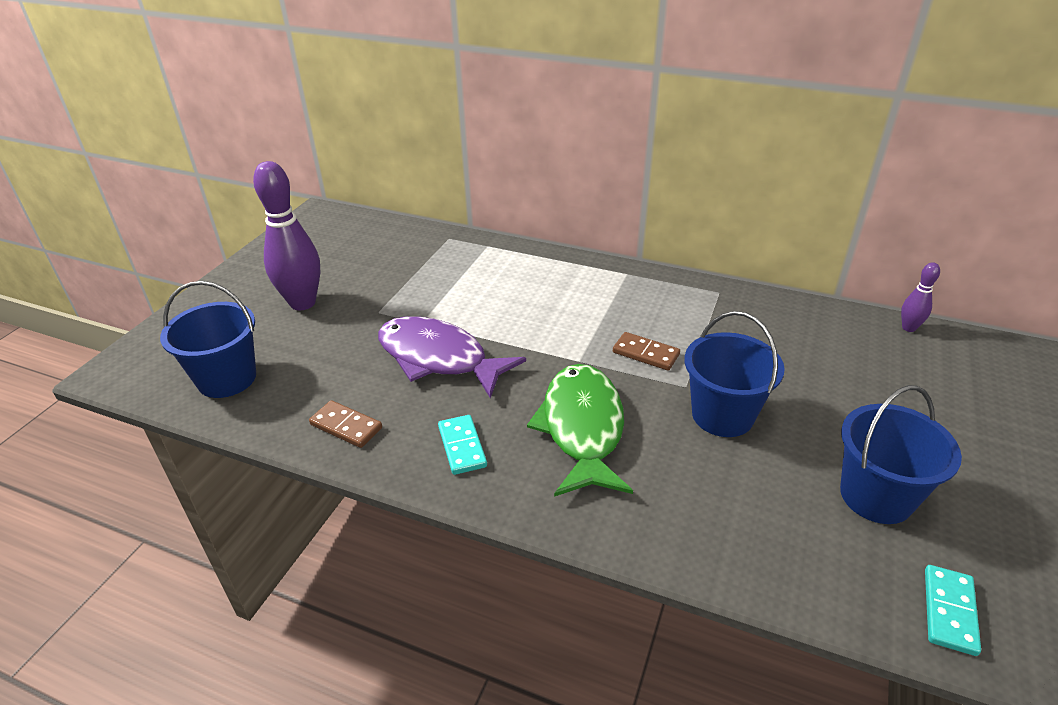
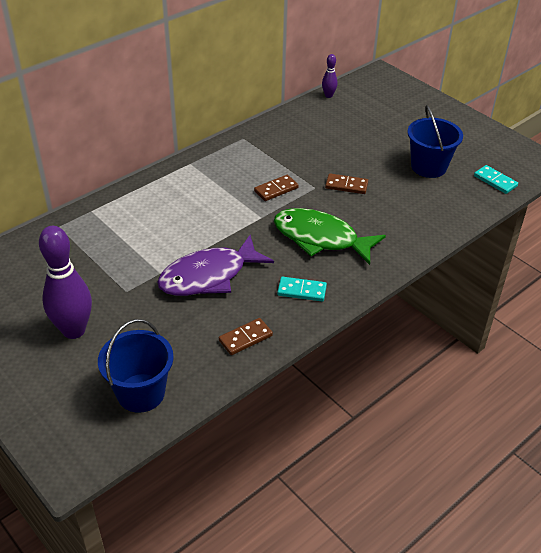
camera: 65 degrees left, 5 degrees up
(722, 415) = (346, 185): blue bucket -> brown domino

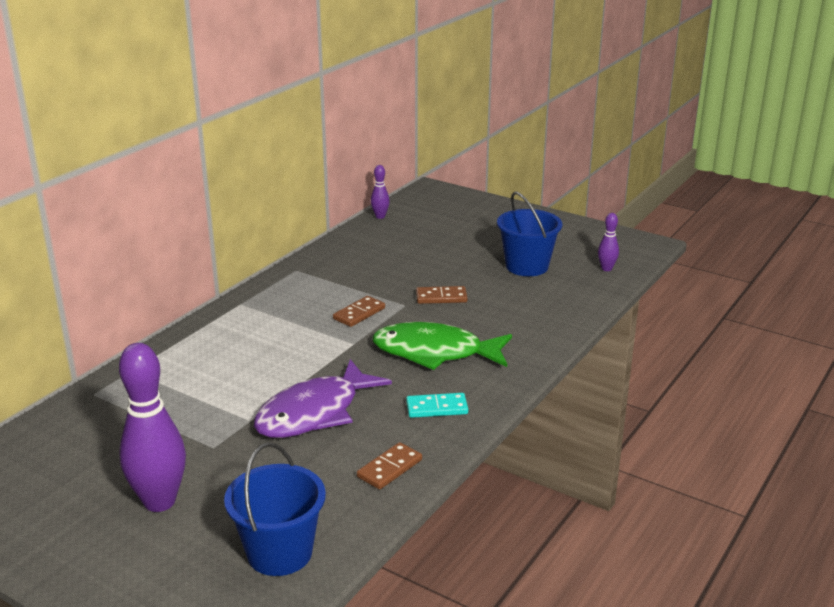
camera: 15 degrees left, 15 degrees down
(495, 181) = (606, 269): turquoise domino -> purple bowling pin

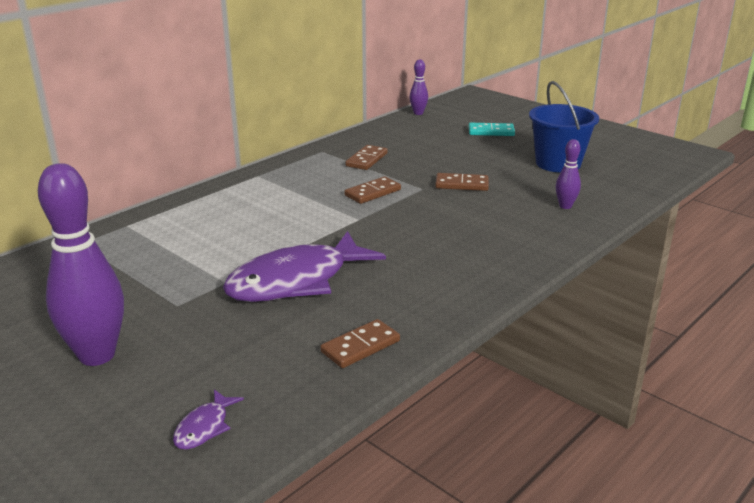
camera: 10 degrees right, 0 degrees up
(279, 553) = (204, 427): blue bucket -> purple fish
(343, 277) = (366, 160): none -> brown domino
(435, 352) = (442, 234): green fish -> none
(437, 408) = (430, 288): turquoise domino -> turquoise domino (491, 132)
(606, 269) = (644, 171): purple bowling pin -> purple bowling pin (565, 206)

